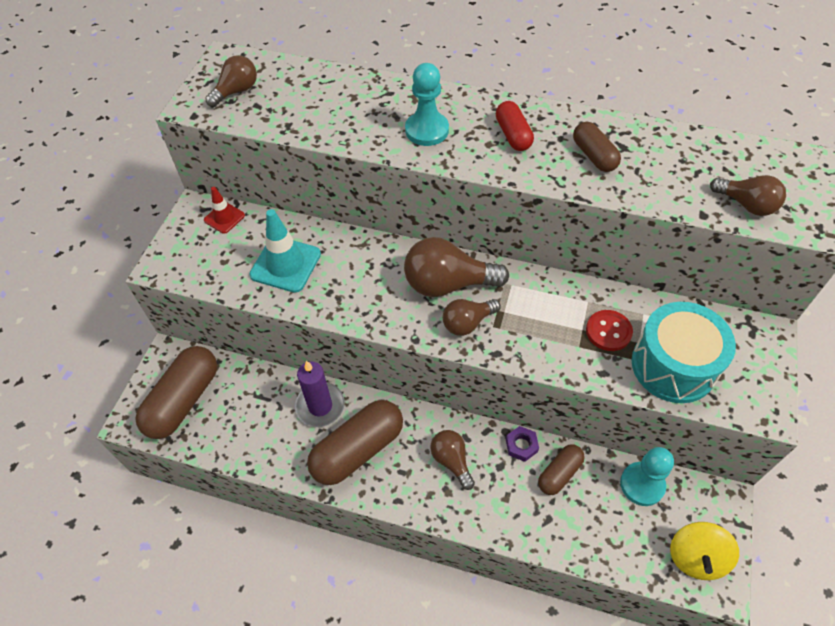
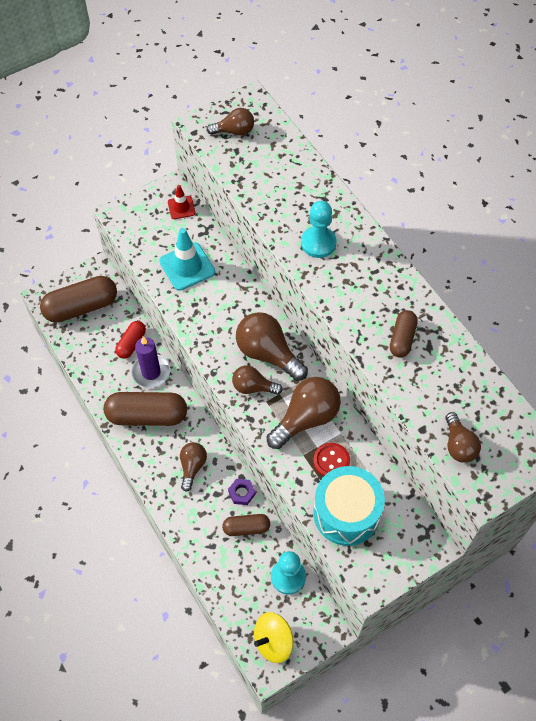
camera: 40 degrees right, 5 degrees up
(513, 135) = (368, 286): red capsule -> red capsule (131, 343)
(545, 313) = (306, 418): none -> brown light bulb

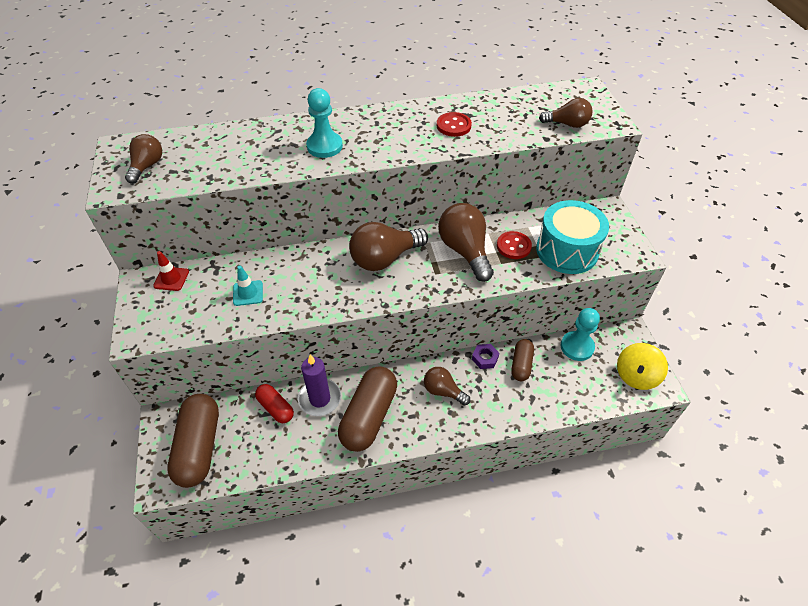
camera: 70 degrees left, 10 degrees down
(187, 266) = (248, 293): turquoise traffic cone -> turquoise traffic cone, size x0.58
(253, 387) = (416, 279): brown light bulb -> none
(273, 641) = (636, 376): yellow spinning top -> yellow spinning top turned 45 degrees clockwise
(402, 339) = (453, 126): brown capsule -> red button

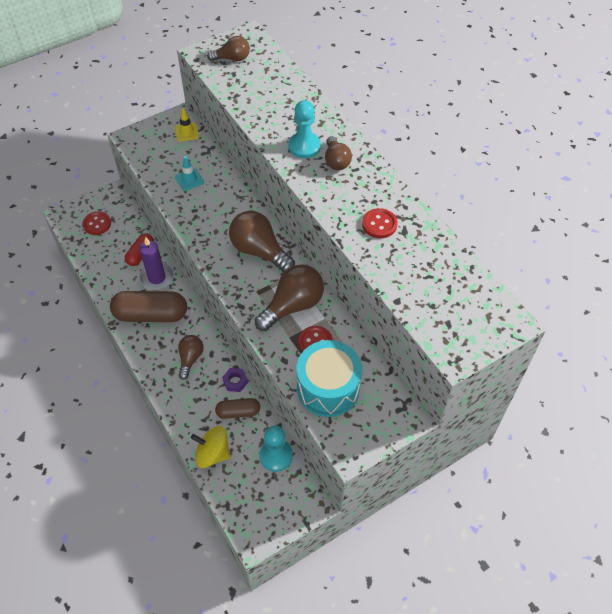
camera: 70 degrees right, 5 degrees up
(171, 279) = (187, 132): red traffic cone -> yellow traffic cone
(199, 447) = (97, 224): brown capsule -> red button
(567, 124) = (431, 314): brown light bulb -> brown light bulb (336, 161)
(636, 376) = (259, 514): yellow spinning top -> yellow spinning top (212, 453)

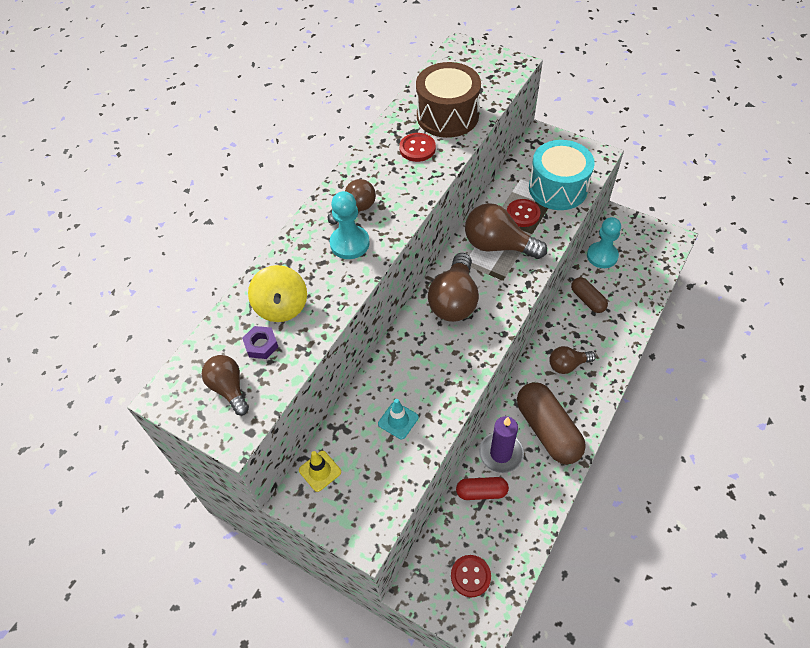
camera: 115 degrees left, 0 degrees up
(212, 453) = (637, 298): yellow spinning top -> yellow spinning top (281, 306)
(235, 381) = (562, 317): purple nut -> purple nut (261, 345)
(409, 263) = (447, 116): none -> brown drum

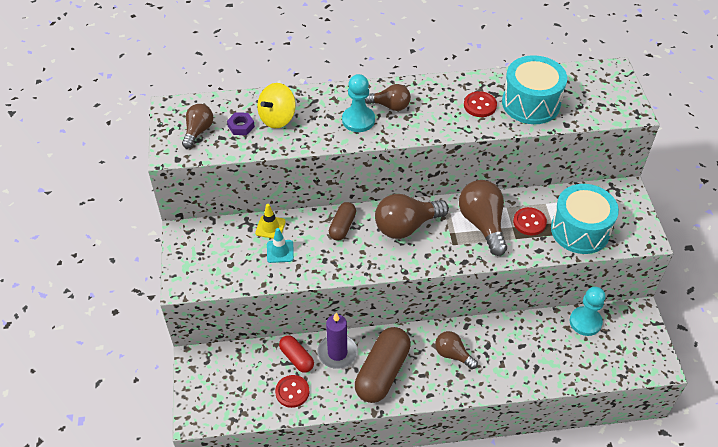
camera: 50 degrees right, 5 degrees down
(320, 471) = (210, 233): yellow traffic cone -> yellow traffic cone (270, 227)
(447, 116) = (531, 103): brown drum -> turquoise drum
(470, 576) = (228, 388): red button -> red button (292, 392)
(587, 300) = (529, 335): brown capsule -> brown capsule (342, 226)

